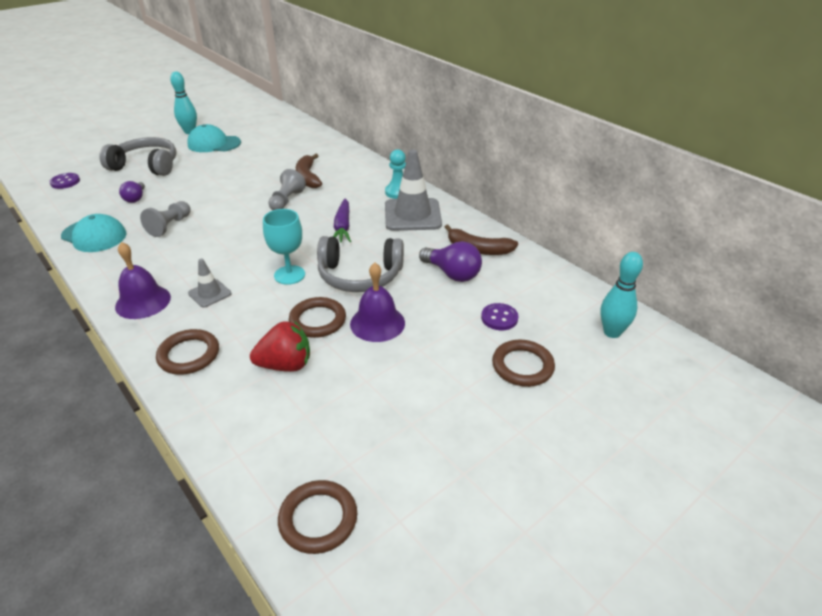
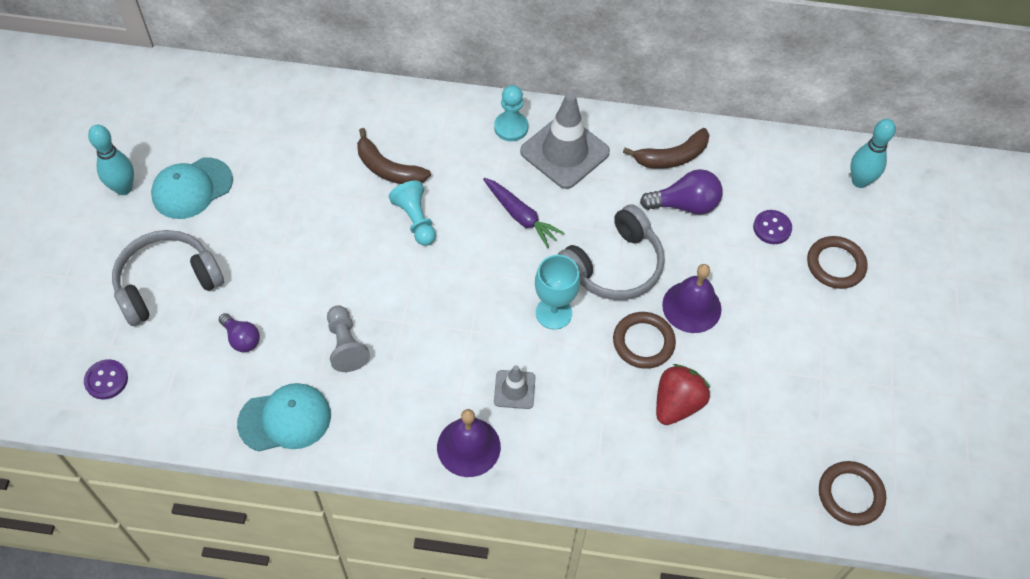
camera: 45 degrees left, 20 degrees up
(189, 355) = (591, 460): brown ring -> none
(287, 200) = (415, 220): grey pawn -> turquoise pawn

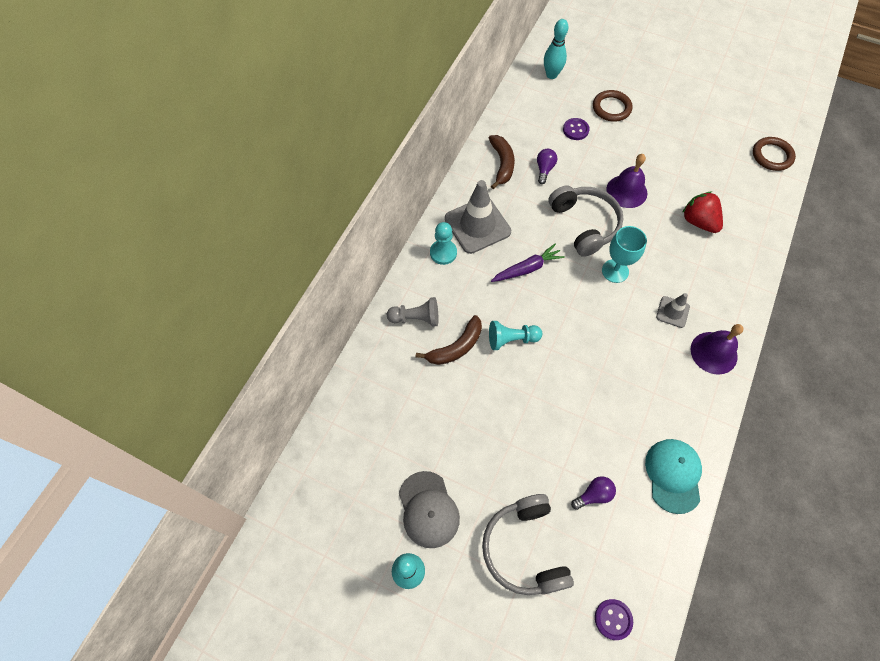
camera: 70 degrees left, 5 degrees up
(192, 188) = (428, 509): turquoise cap -> grey cap
(346, 345) = (615, 416): grey pawn -> grey pawn (416, 318)
(643, 342) = (649, 226): brown ring -> none
(685, 205) = (544, 169): purple light bulb -> purple light bulb, size x0.64

